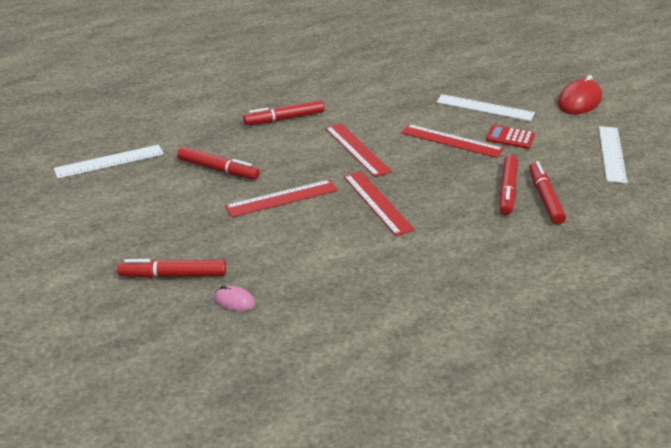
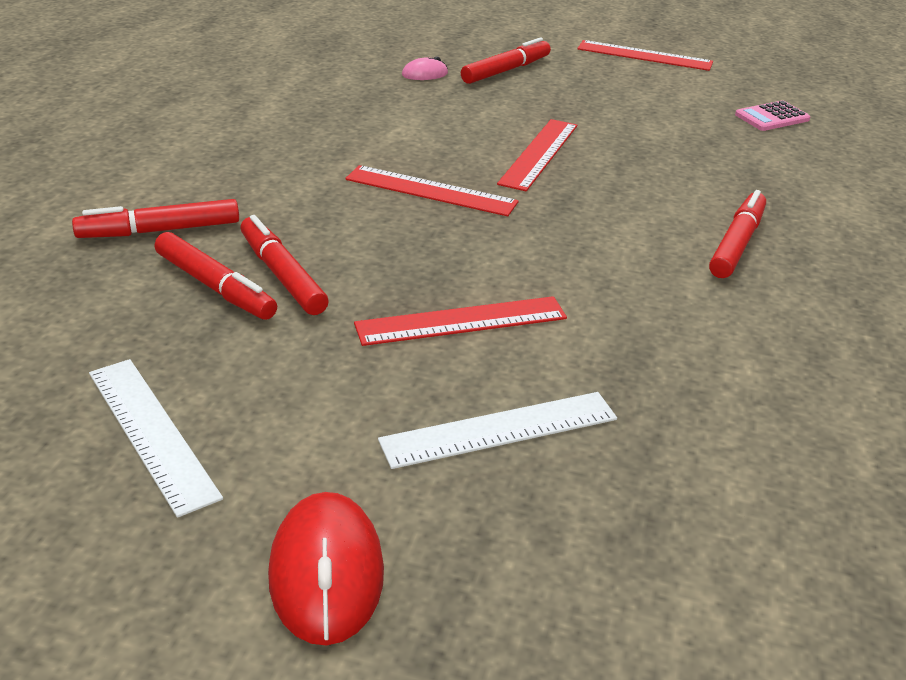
camera: 135 degrees right, 0 degrees up
(109, 161) = (772, 117): white ruler -> pink calculator
(218, 170) = (660, 153): red marker -> red marker (159, 230)
(356, 149) = (566, 244): red ruler -> red ruler (644, 55)
(510, 138) = (375, 376): red calculator -> none

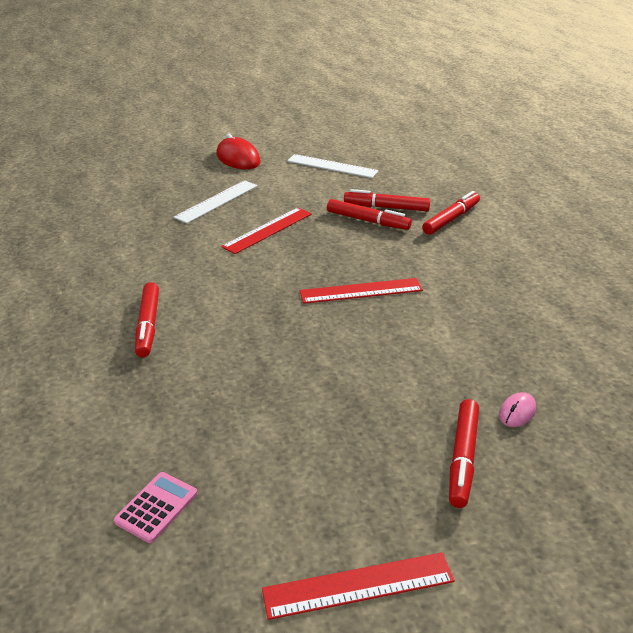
camera: 150 degrees right, 0 degrees up
(539, 154) = (327, 352): red ruler -> none

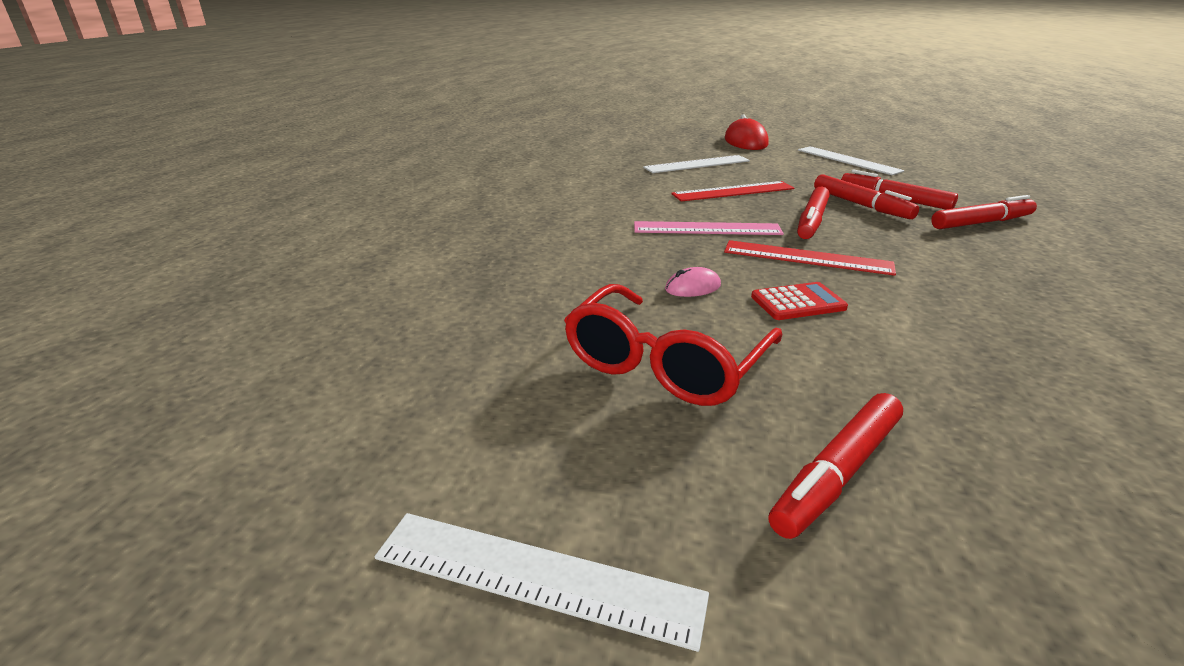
camera: 30 degrees right, 5 degrees down
(148, 325) = (541, 232): red marker -> red marker (811, 221)
(156, 507) = (387, 378): pink calculator -> none
(275, 281) = (707, 229): none -> pink ruler
(329, 420) = (665, 363): none -> red glasses
(358, 586) = (536, 577): red ruler -> white ruler
(378, 337) = (798, 302): none -> red calculator
(517, 412) = (976, 446): pink mouse -> pink mouse (692, 287)

